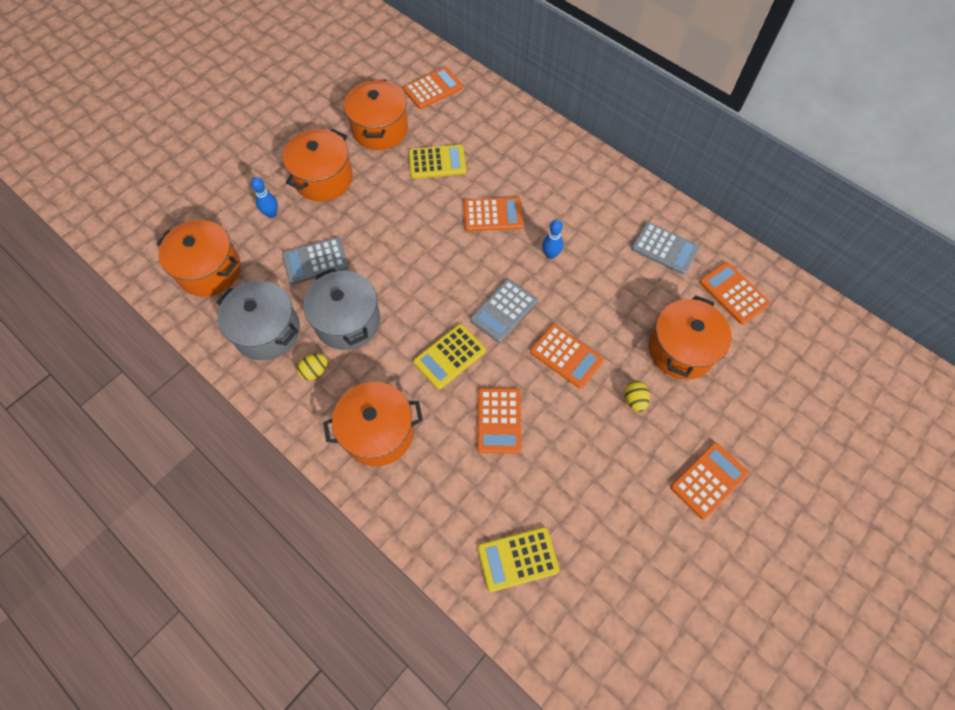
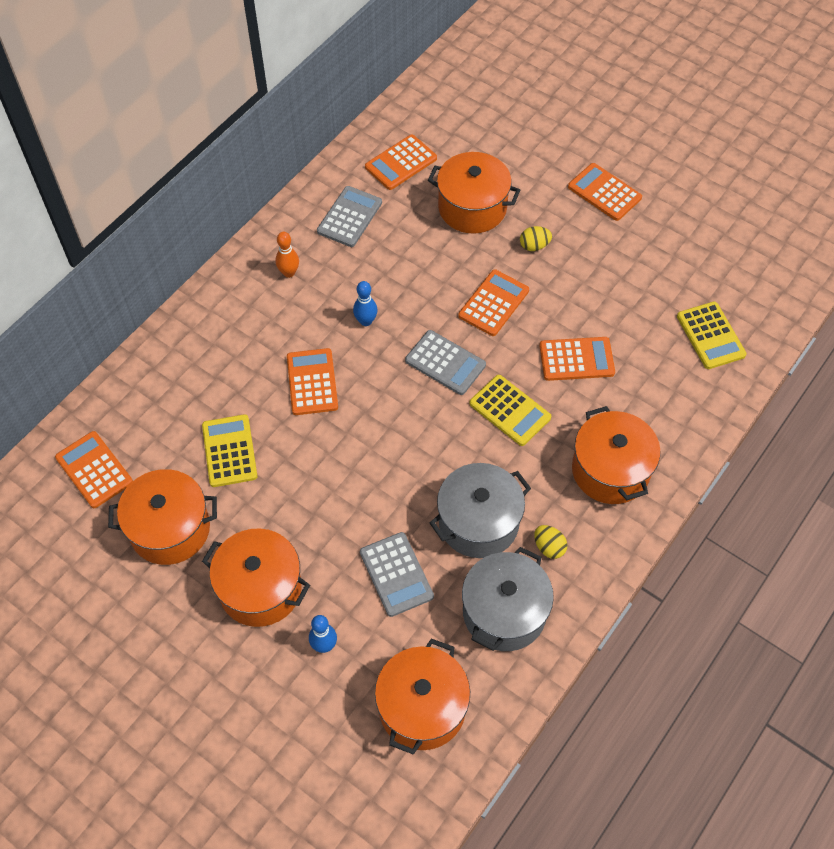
camera: 95 degrees left, 5 degrees down
(602, 202) = (289, 273): none -> orange bowling pin

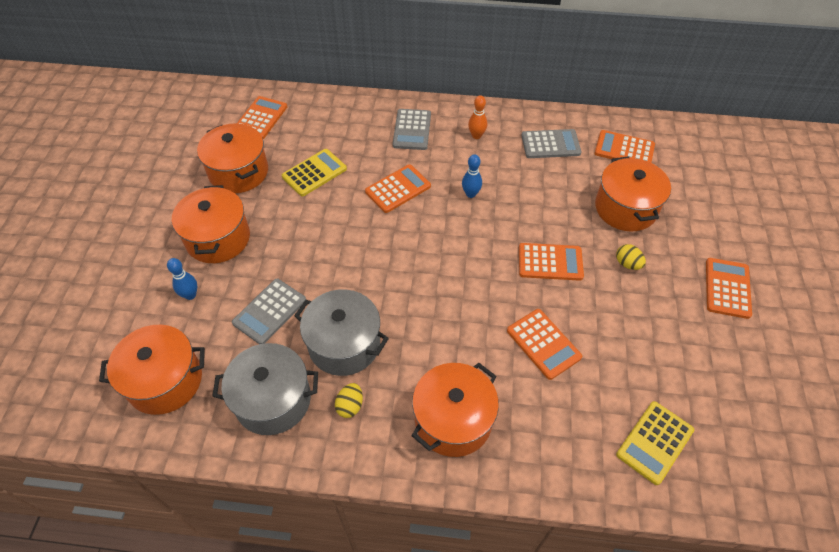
camera: 60 degrees right, 5 degrees down
(445, 363) = (471, 257): grey calculator -> grey calculator (412, 130)
(510, 410) = (459, 319): yellow calculator -> none

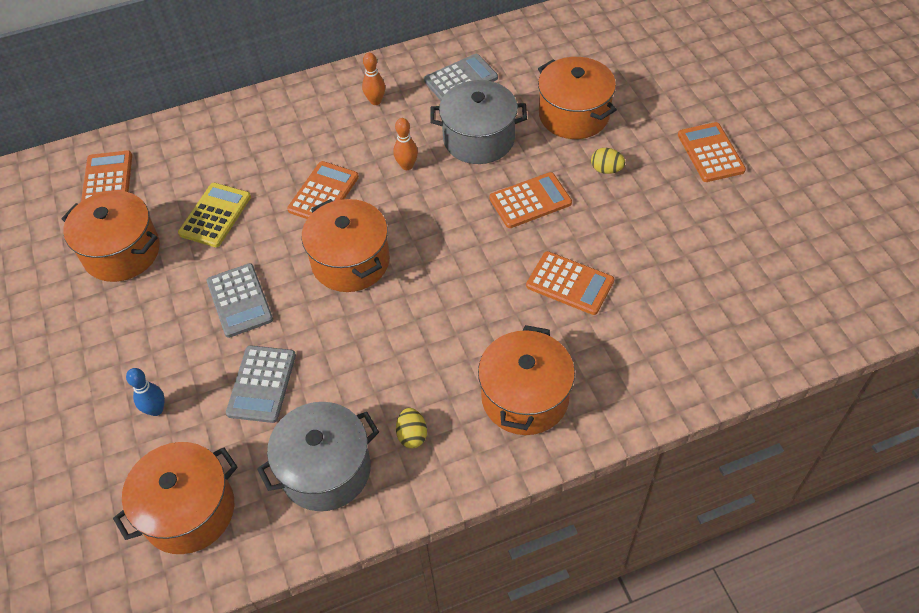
camera: 25 degrees left, 0 degrees up
(218, 238) = (147, 335): orange pot -> orange pot (351, 261)
(344, 344) = (367, 378): grey pot -> grey pot (479, 139)
(412, 130) = (299, 123): grey calculator -> grey calculator (239, 300)
(471, 194) = (407, 166): blue bowling pin -> orange bowling pin
(624, 149) = (539, 55): orange calculator -> none
(654, 442) = (722, 325): yellow calculator -> none

